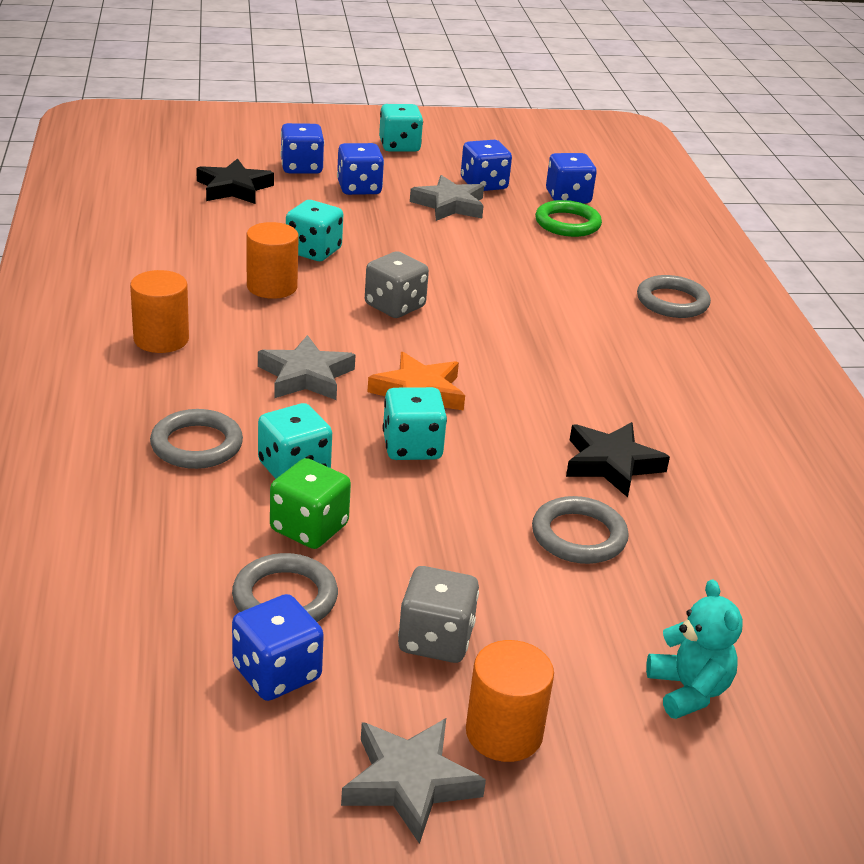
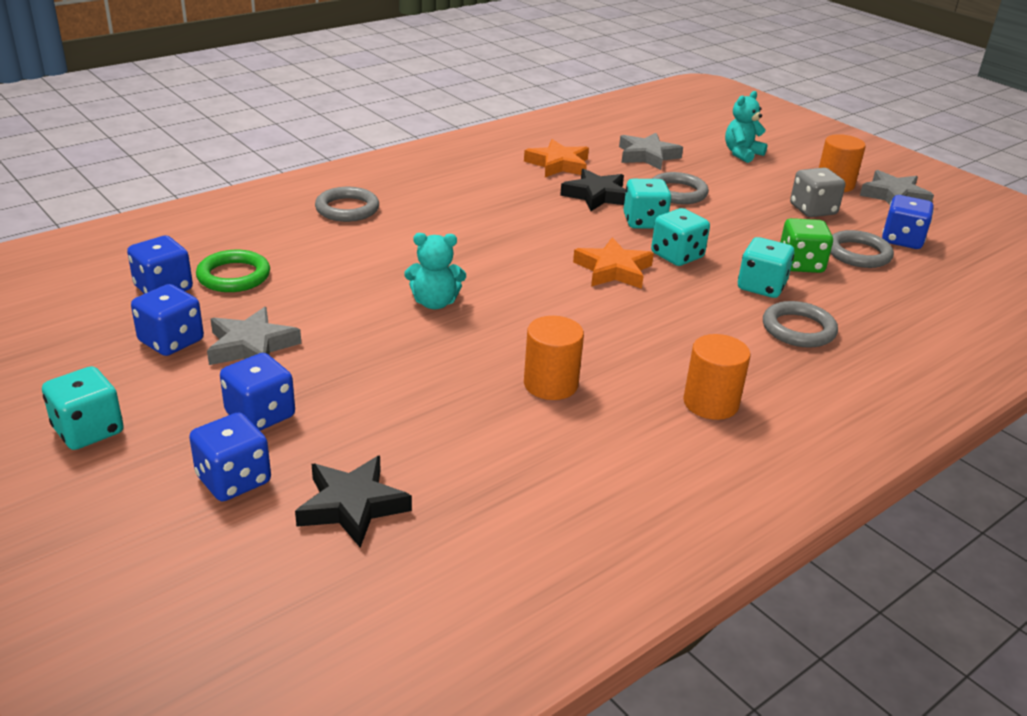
camera: 120 degrees left, 0 degrees up
(306, 376) = (659, 318): grey star -> grey star (647, 156)
(313, 251) = (452, 388): turquoise dice -> turquoise dice (644, 222)
(395, 306) = (504, 314): grey dice -> none
(445, 284) = (434, 303): none -> turquoise teddy bear
(729, 476) = (558, 164): none -> orange star

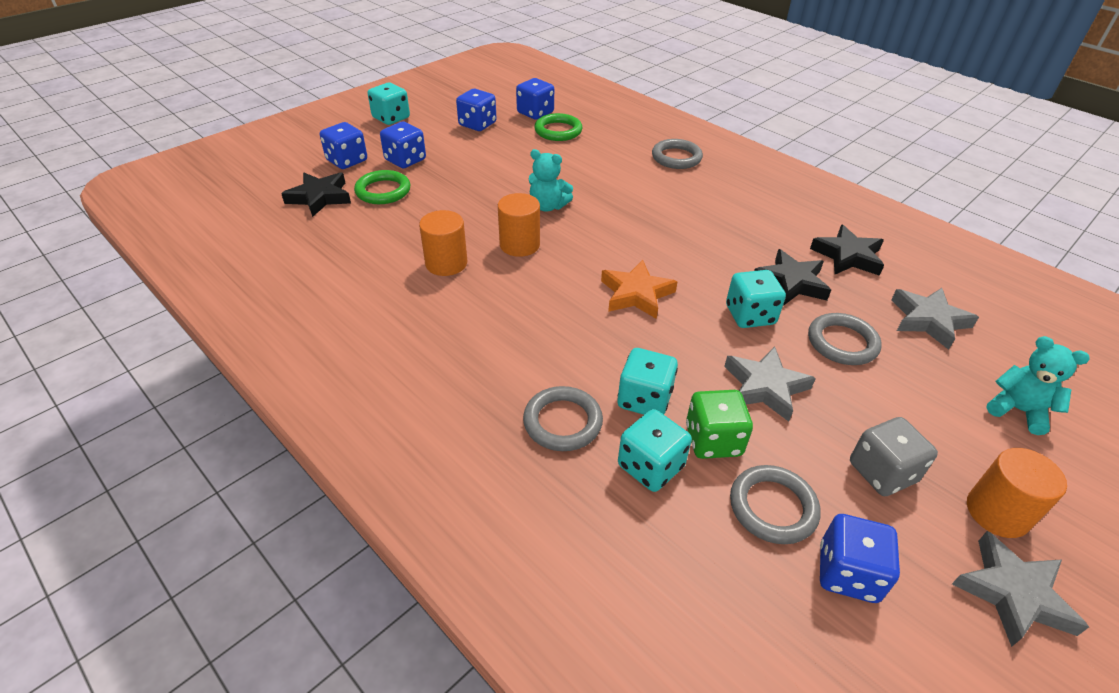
camera: 85 degrees right, 10 degrees up
(251, 346) = (476, 148): grey star -> grey star (765, 387)
(353, 437) = (383, 191): none -> green ring
(434, 303) = (548, 206): turquoise teddy bear -> turquoise teddy bear turned 60 degrees counterclockwise
(558, 164) = (847, 256): orange star -> black star
(677, 256) = (685, 337): turquoise dice -> turquoise dice (650, 466)
(710, 403) = (426, 348): orange cylinder -> orange cylinder (519, 245)

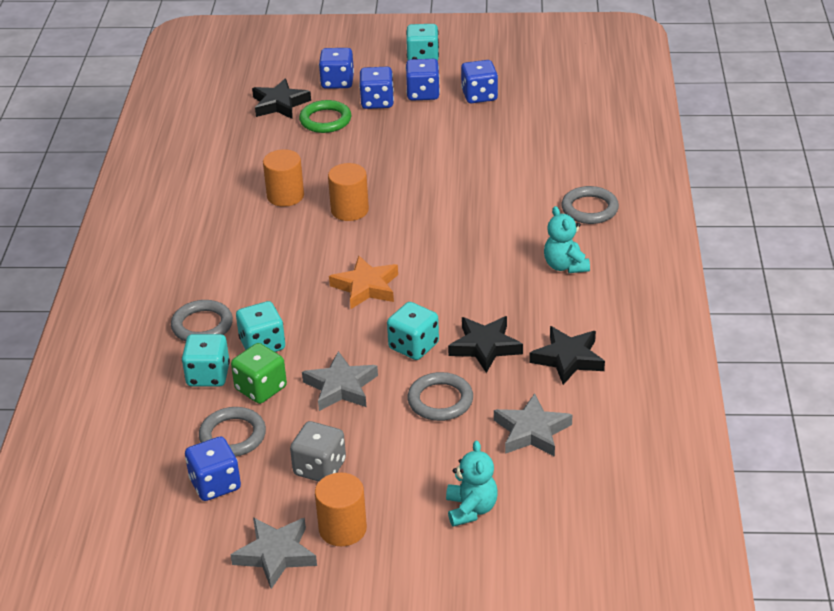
camera: 50 degrees right, 5 degrees down
(535, 113) = (545, 107): blue dice -> blue dice (423, 93)
(548, 206) = (416, 193): turquoise teddy bear -> turquoise teddy bear (565, 266)
(558, 131) = (534, 134): green ring -> none

